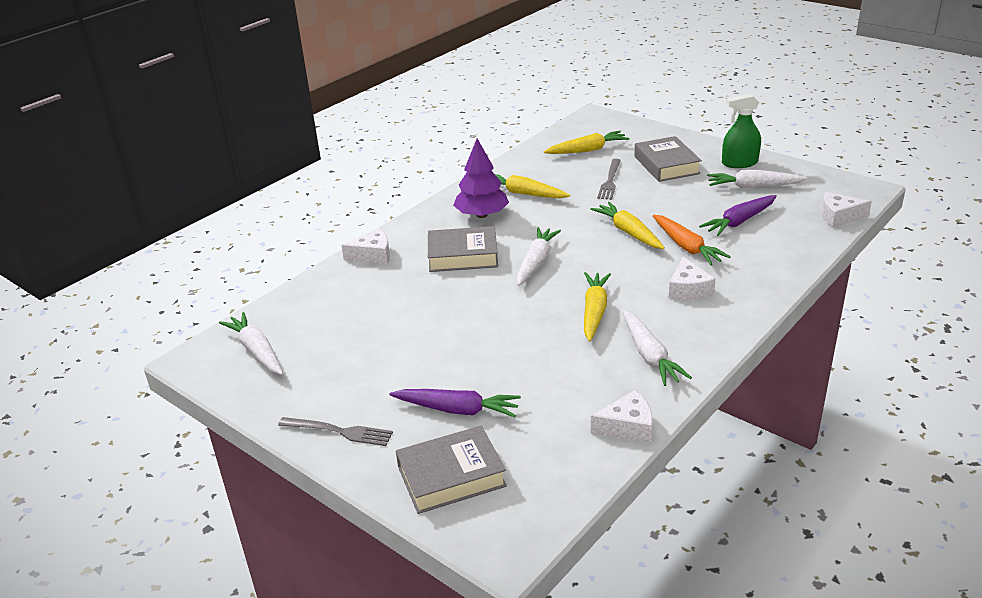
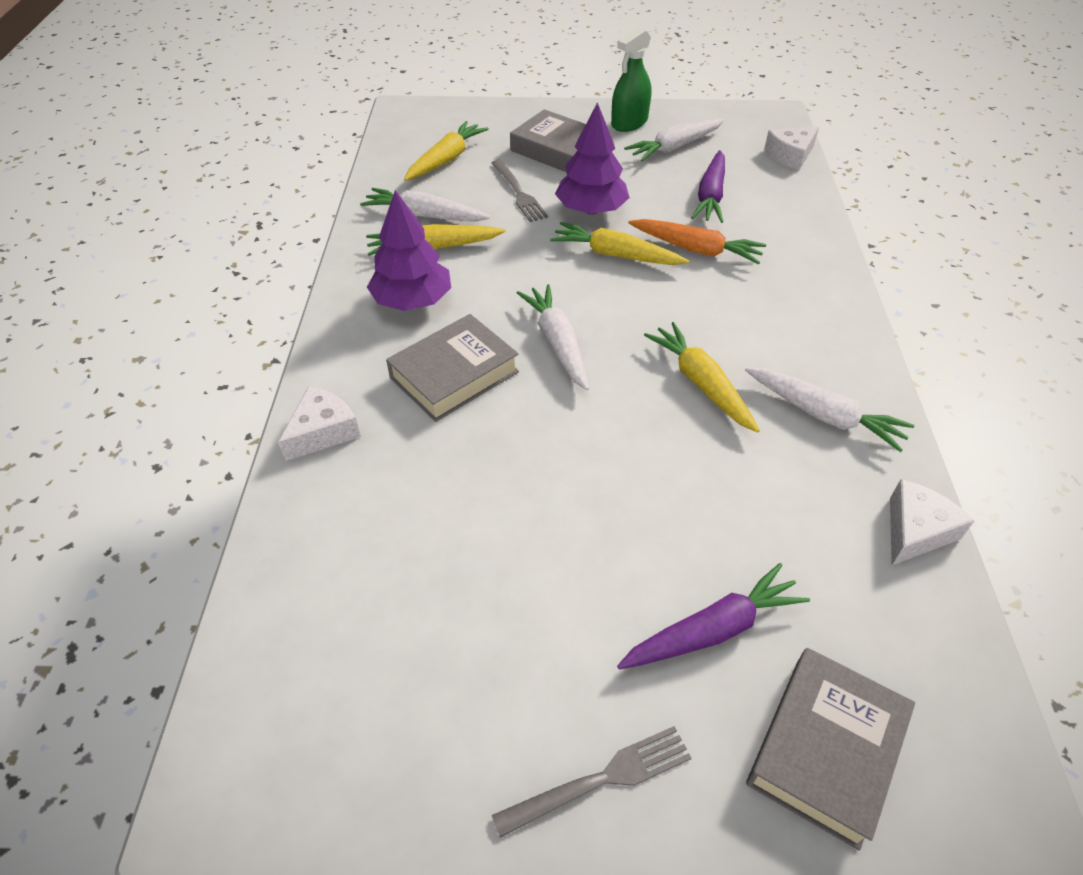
camera: 40 degrees left, 15 degrees up
(256, 350) = (309, 709): white carrot -> white carrot (424, 216)
(645, 204) = (591, 210): none -> purple tree
(688, 289) = (760, 305): white cheese -> none

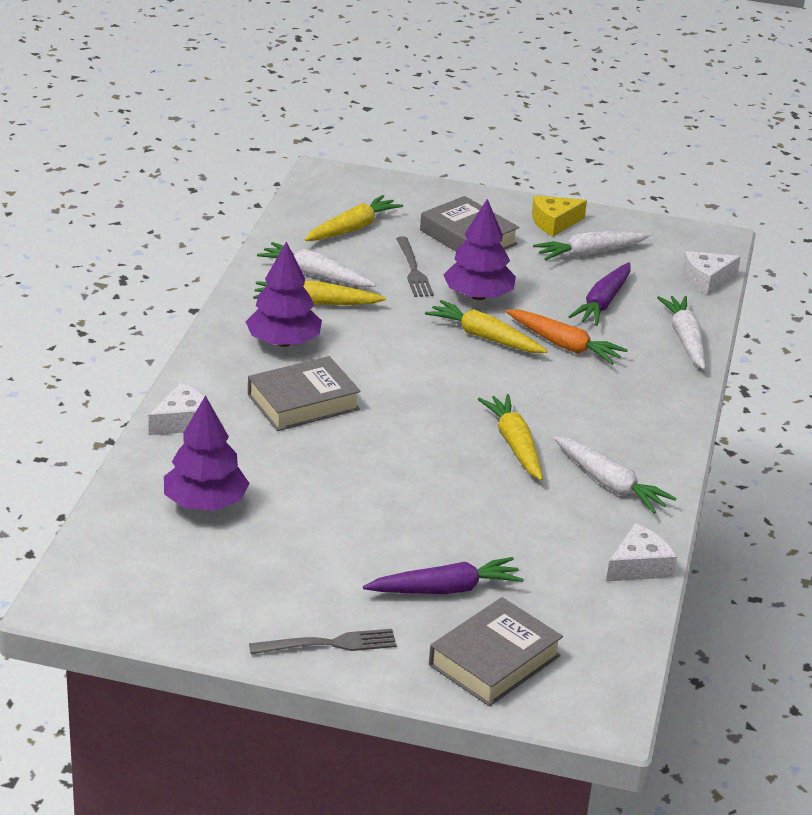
camera: 10 degrees right, 15 degrees down
(375, 555) = (205, 503): none -> purple tree
(557, 342) = (401, 395): white carrot -> white carrot (685, 339)
(629, 123) = (554, 223): green spray bottle -> yellow cheese

